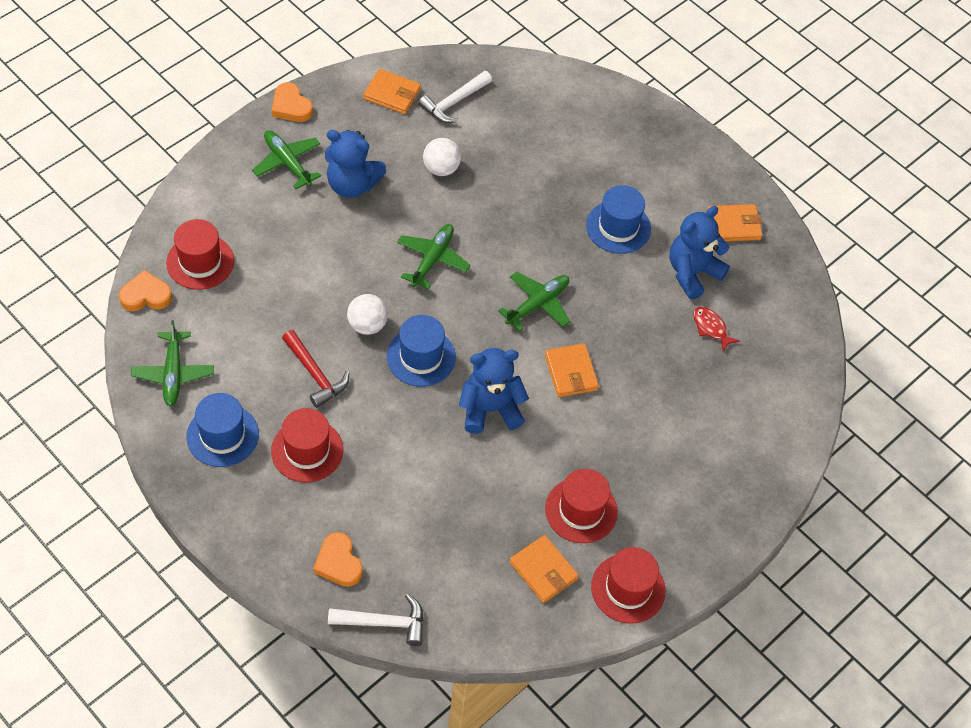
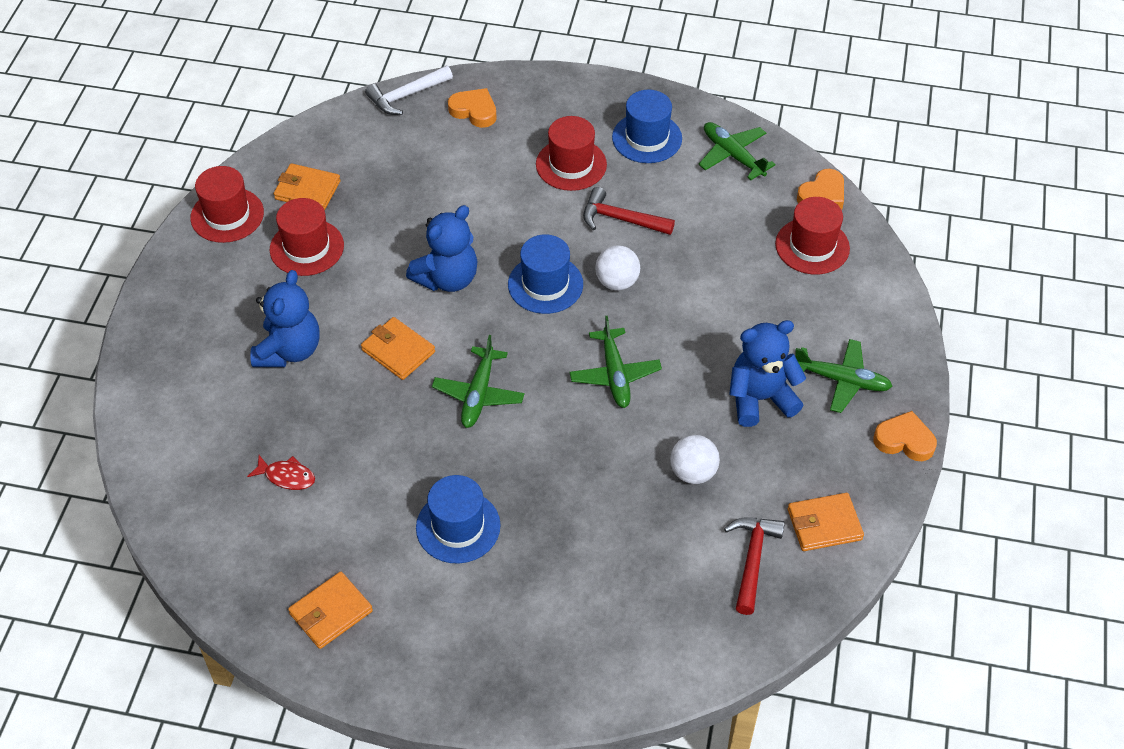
camera: 150 degrees right, 5 degrees down
(454, 102) = (752, 559): white hammer -> red hammer
(692, 273) = (343, 525): blue teddy bear -> blue teddy bear (289, 350)

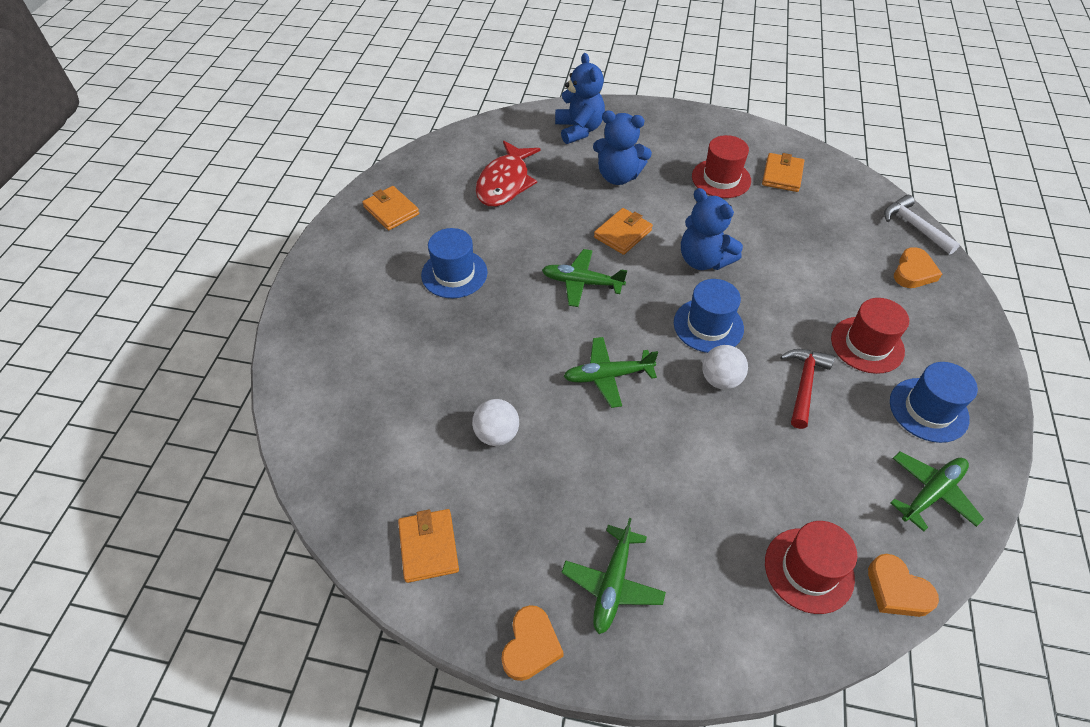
camera: 90 degrees right, 0 degrees up
(227, 215) = (744, 137): red hat -> none
(286, 476) = (505, 183): red fish -> red fish, size x2.06
(752, 559) = (397, 478): red hammer -> none
(760, 399) = (584, 498): blue teddy bear -> blue teddy bear (579, 130)

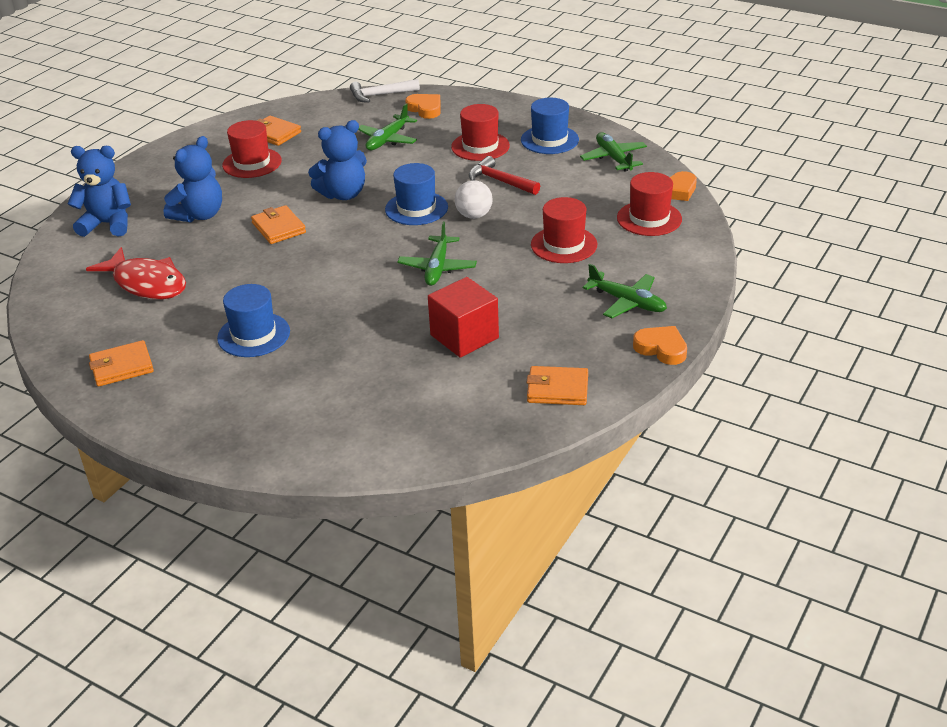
camera: 70 degrees left, 15 degrees down
(497, 434) = (464, 336): white ball -> red cube
(581, 283) = (323, 261): green plane -> green plane (387, 140)
(703, 484) = (564, 245): none -> red hat

